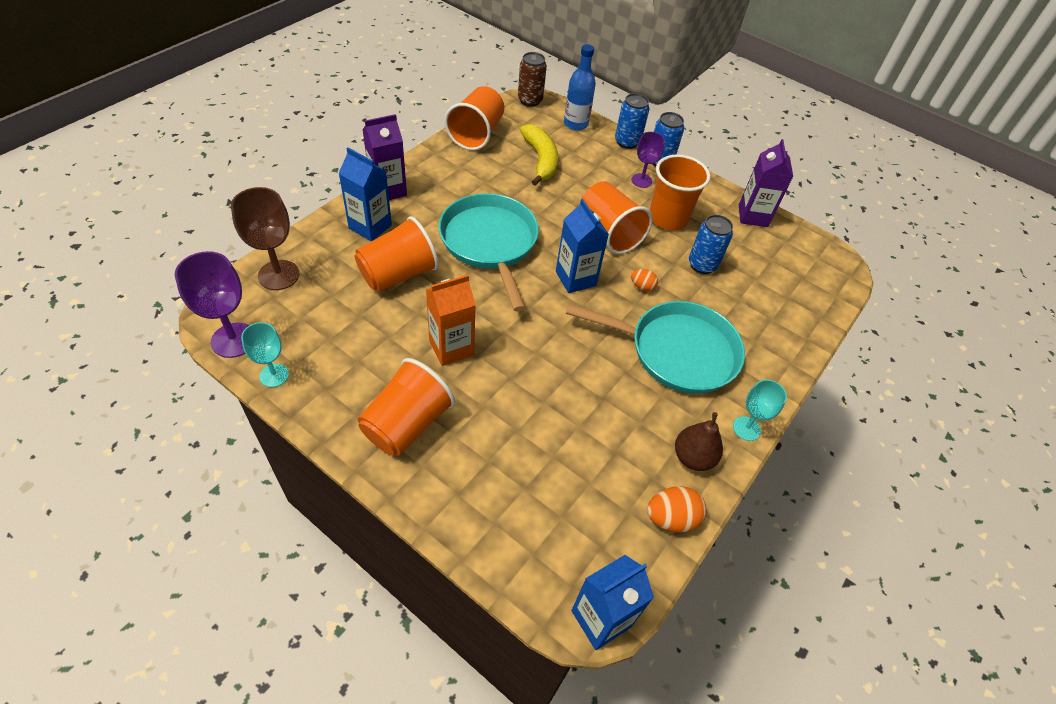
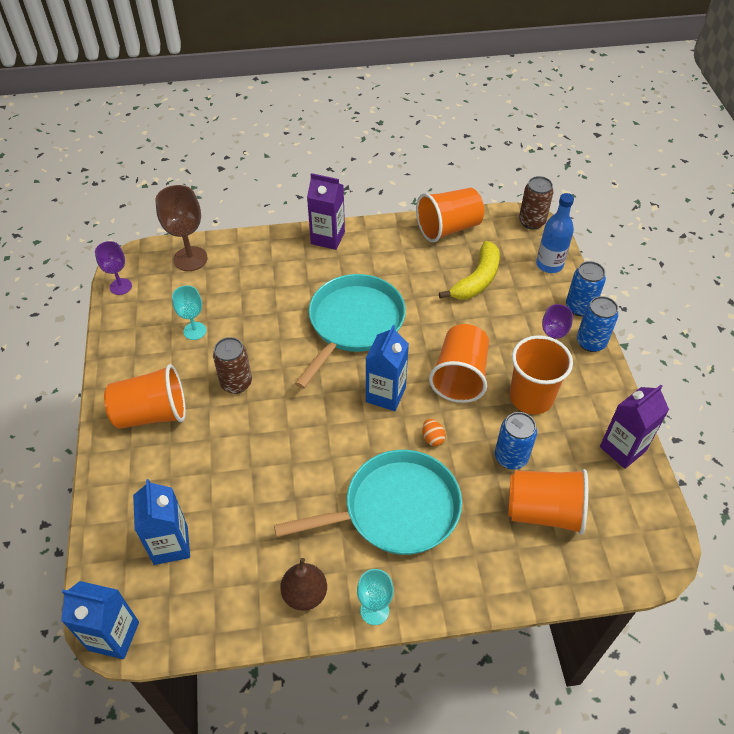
camera: 50 degrees right, 0 degrees up
(233, 340) = (120, 286): purple goblet -> purple goblet, size x0.63
(274, 375) = (117, 325): turquoise goblet -> turquoise goblet (195, 331)
(370, 226) = (284, 259): blue carton -> blue carton (171, 545)
(398, 274) = (263, 306): orange cup -> orange cup (544, 511)
(451, 348) = (236, 383): orange carton -> brown can
(671, 518) = (235, 619): orange egg -> none
(677, 351) = (396, 509): turquoise pan -> turquoise pan turned 75 degrees counterclockwise

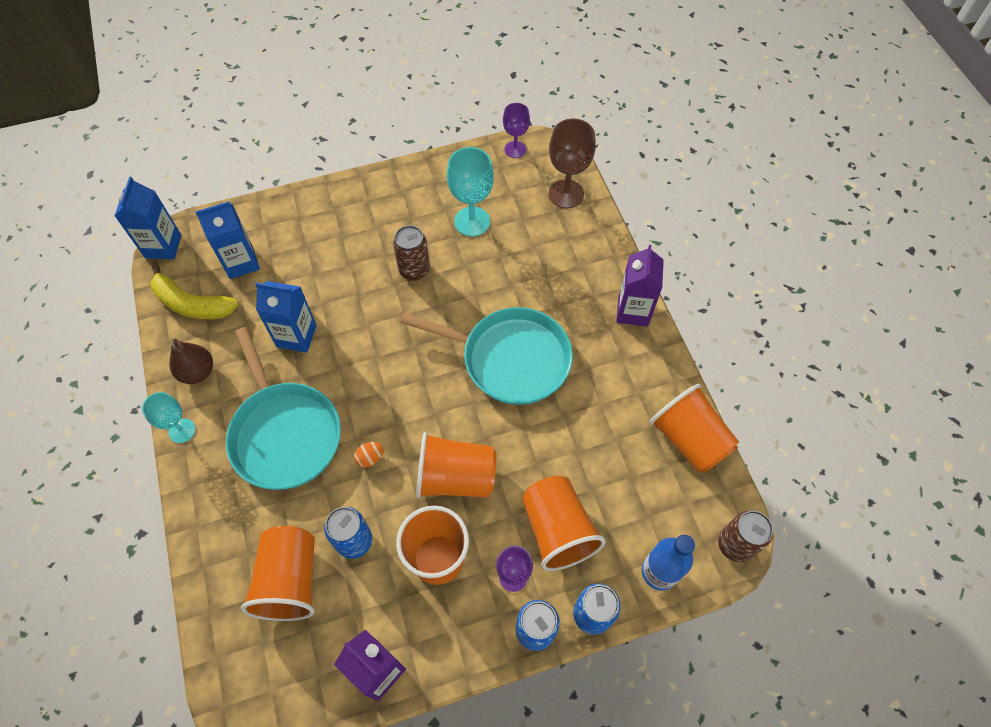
camera: 80 degrees right, 10 degrees up
(152, 413) = (371, 214): orange cup -> orange cup (557, 530)
(195, 331) = (472, 221): turquoise goblet -> turquoise goblet, size x1.58
(385, 394) = (420, 405): blue carton -> blue carton (296, 336)
(477, 280) = (608, 482): yellow banana -> yellow banana (192, 304)

